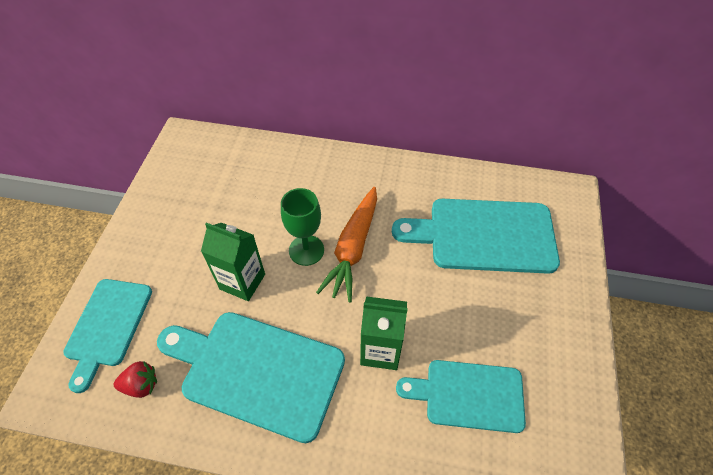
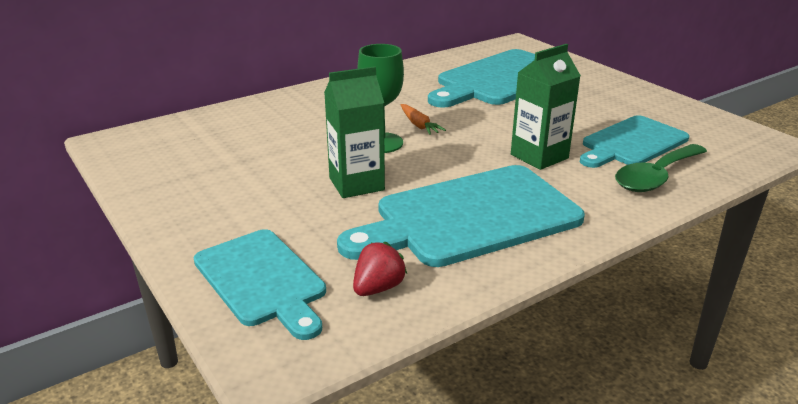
camera: 45 degrees left, 25 degrees down
(353, 248) = (419, 125): orange carrot -> orange carrot, size x0.47
(426, 447) = (656, 177): none -> green spoon

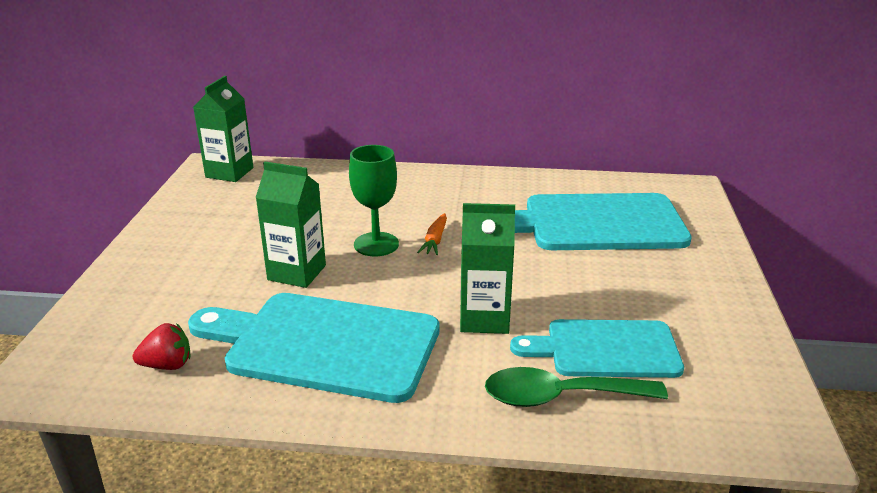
camera: 40 degrees right, 0 degrees up
(144, 140) = (229, 172): none -> green carton
(262, 280) = (119, 317): turquoise cutting board -> none

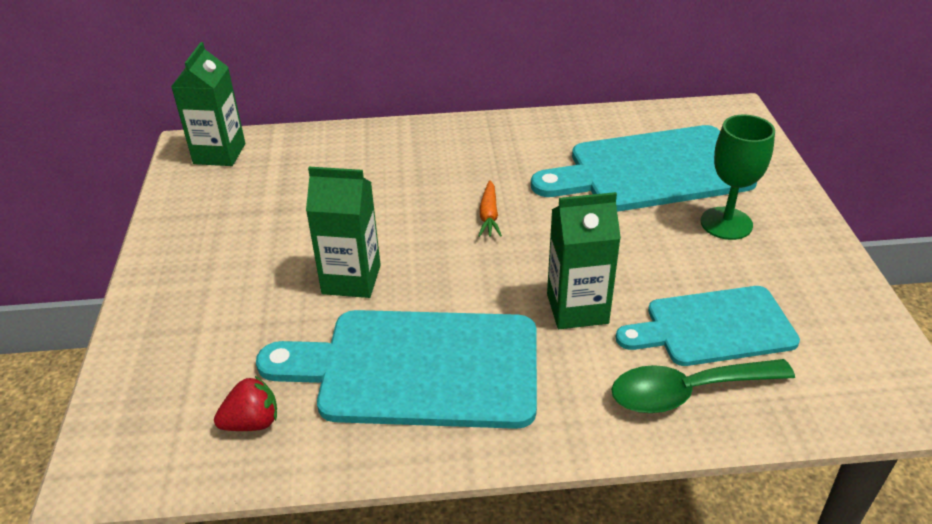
camera: 10 degrees left, 10 degrees up
(376, 244) = (426, 229): green goblet -> green goblet (726, 223)

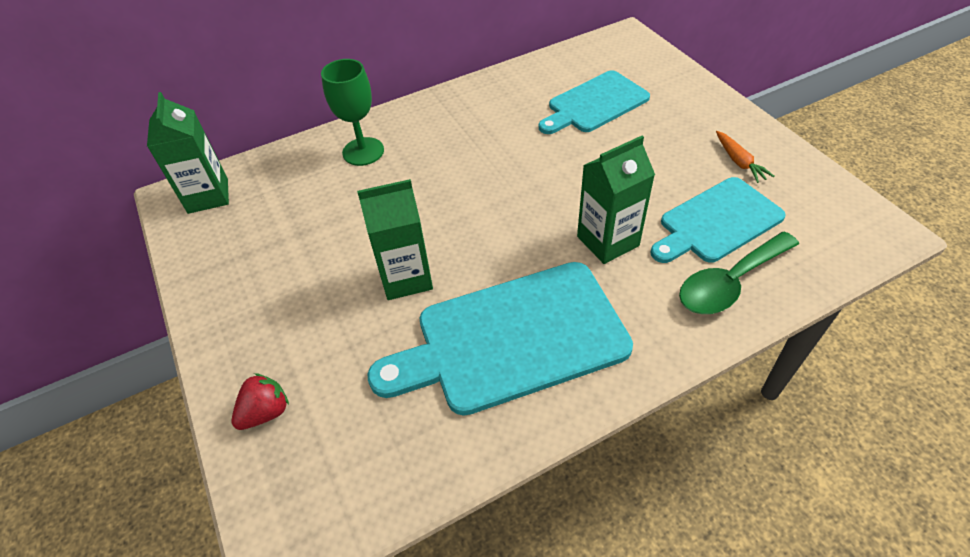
camera: 20 degrees left, 10 degrees up
(252, 422) = (398, 443): red strawberry -> red strawberry (266, 412)
(489, 215) = (489, 182): orange carrot -> orange carrot (739, 162)
(652, 171) = (595, 104): turquoise cutting board -> turquoise cutting board, size x0.65
(726, 223) = (675, 132): green goblet -> green goblet (363, 151)

